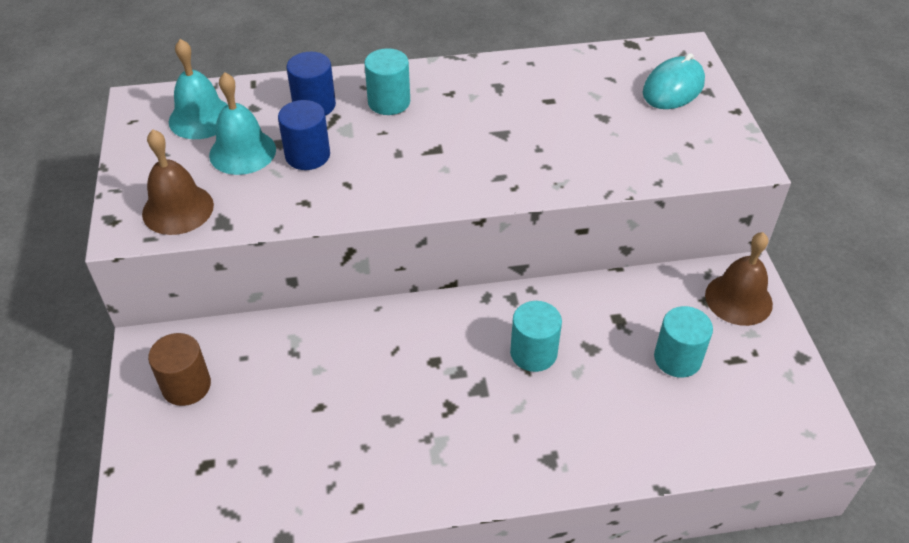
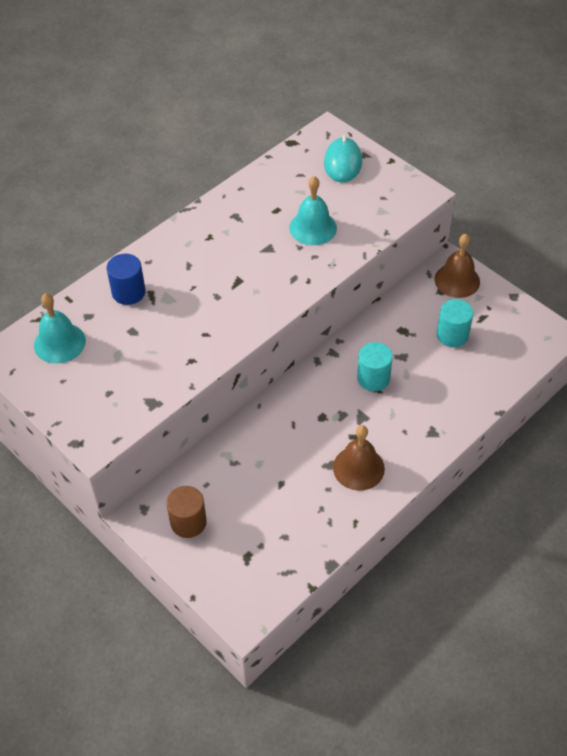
camera: 35 degrees left, 5 degrees up
(178, 209) = (114, 411): brown bell -> brown bell (358, 468)
(242, 152) = (115, 350): turquoise bell -> turquoise bell (313, 228)
(307, 155) = (160, 329): blue cylinder -> none
(389, 102) = (176, 264): turquoise cylinder -> none

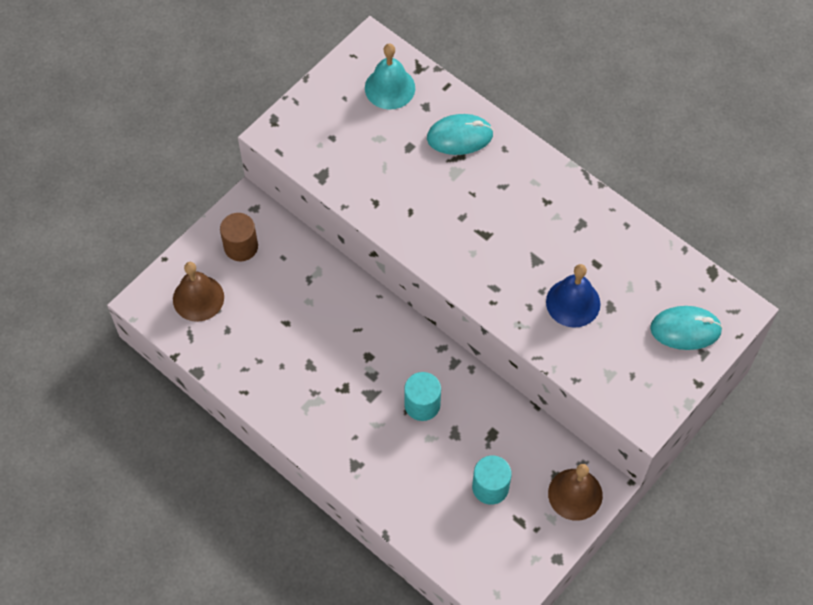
camera: 85 degrees right, 10 degrees up
(128, 292) = (460, 136): blue cylinder -> turquoise mouse
(313, 228) = (573, 302): turquoise bell -> blue bell
(358, 468) = (307, 393): brown bell -> brown bell (198, 298)

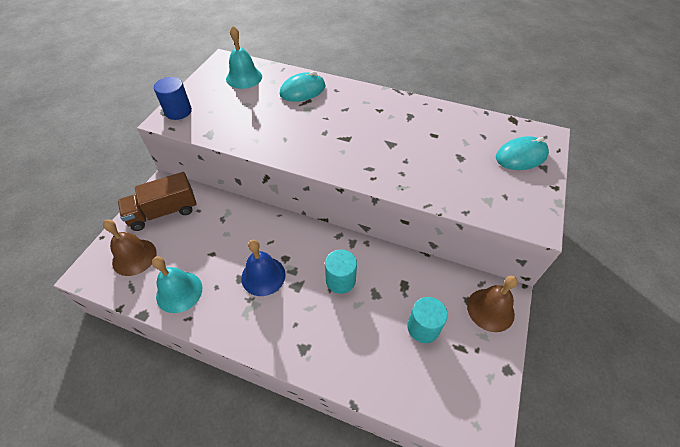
camera: 20 degrees left, 10 degrees down
(240, 358) = (179, 292): none -> turquoise bell
(241, 246) = (163, 212): brown cylinder -> brown truck
(292, 125) = (178, 111): none -> blue cylinder
(573, 302) = (432, 162): blue bell -> blue bell (263, 276)

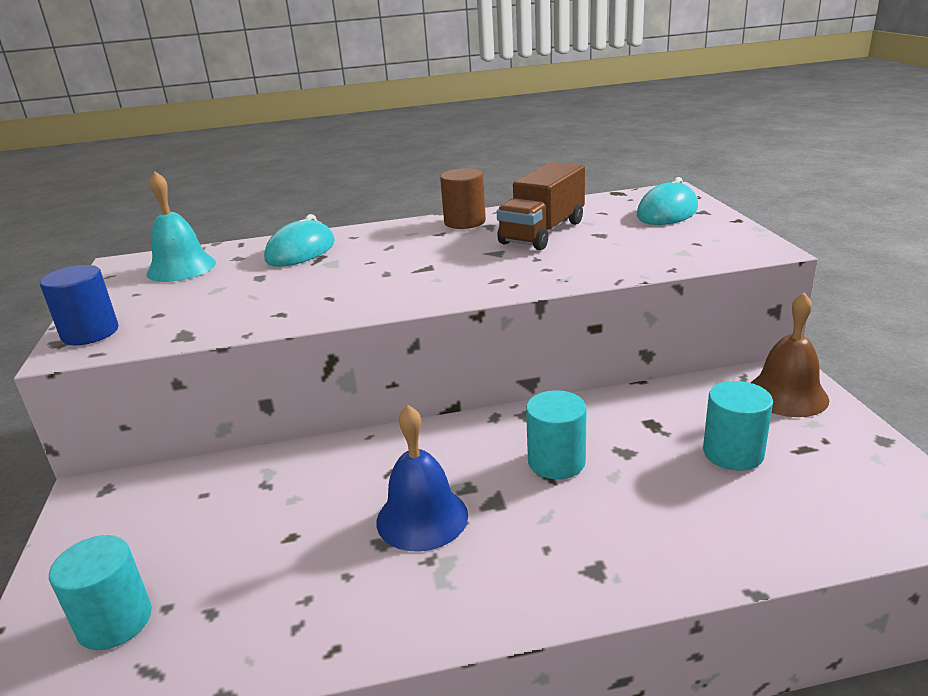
camera: 30 degrees left, 25 degrees down
(134, 257) = (115, 621): brown bell -> turquoise cylinder
(163, 212) = (126, 528): brown truck -> brown truck (542, 232)
(179, 292) = (274, 621): turquoise bell -> none
(400, 105) = (464, 222): none -> brown cylinder

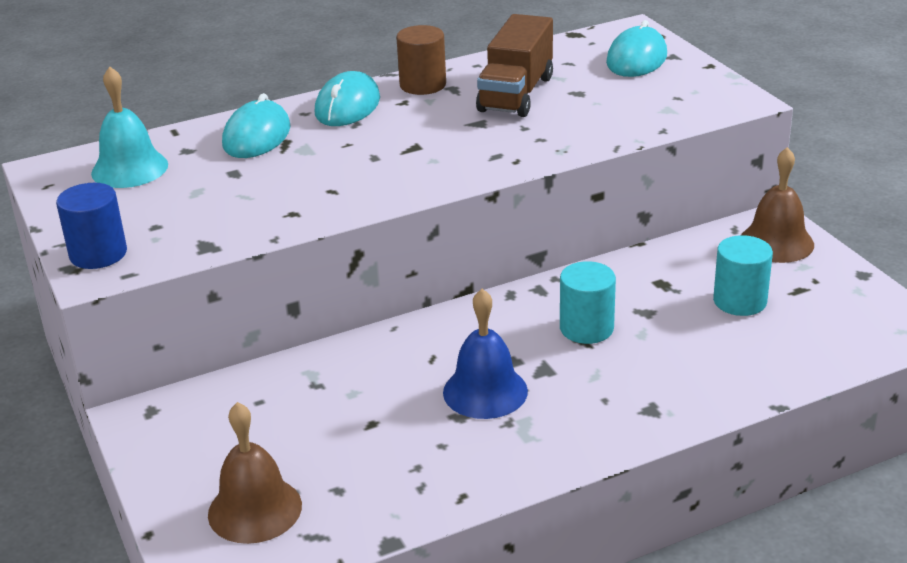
camera: 15 degrees left, 5 degrees up
(115, 621) = (255, 509): turquoise cylinder -> brown bell
(391, 234) = (347, 106): none -> turquoise mouse

